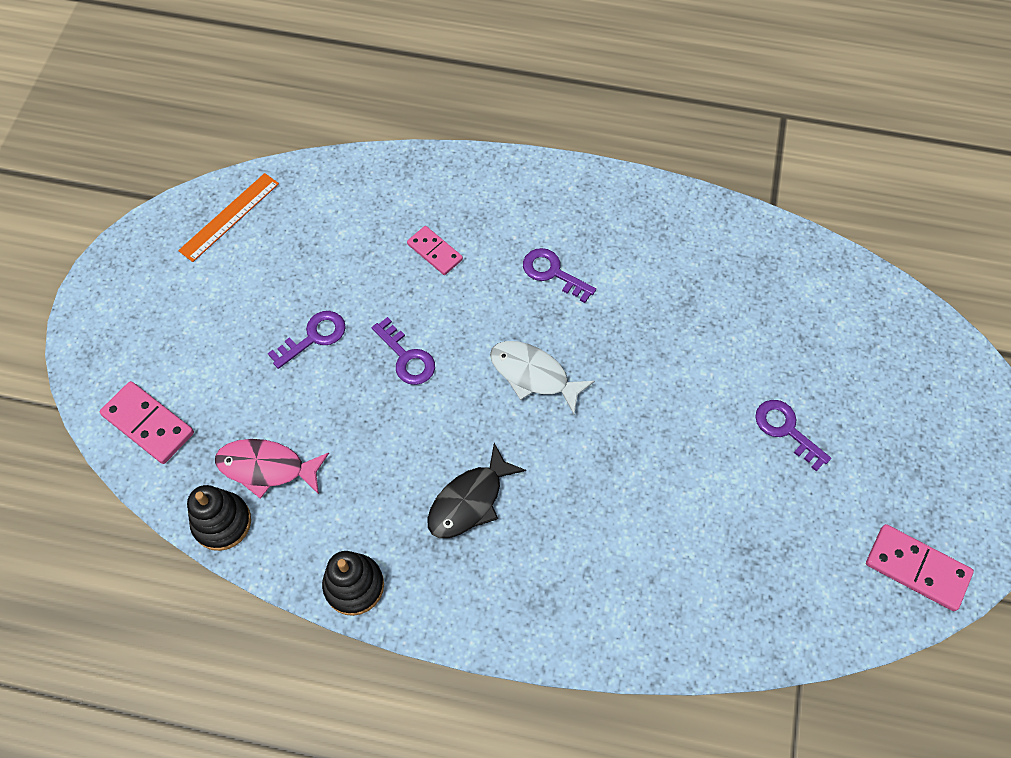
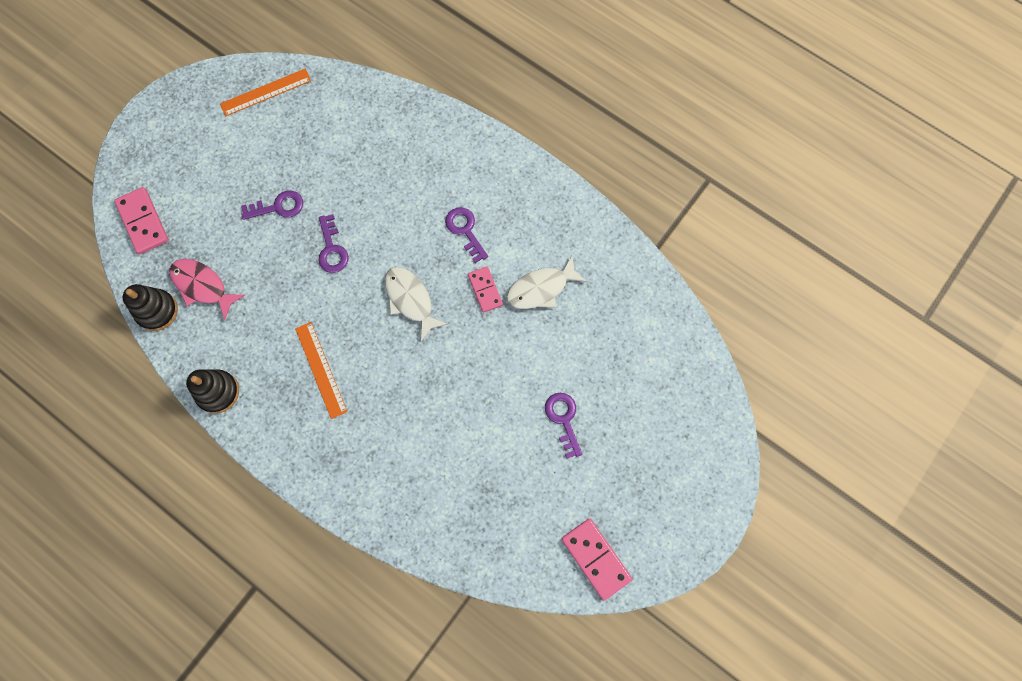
camera: 25 degrees right, 10 degrees up
(434, 252) = (391, 179): pink domino -> pink domino (485, 290)
(470, 500) = (321, 369): black fish -> orange ruler
(675, 299) = (541, 289): none -> white fish

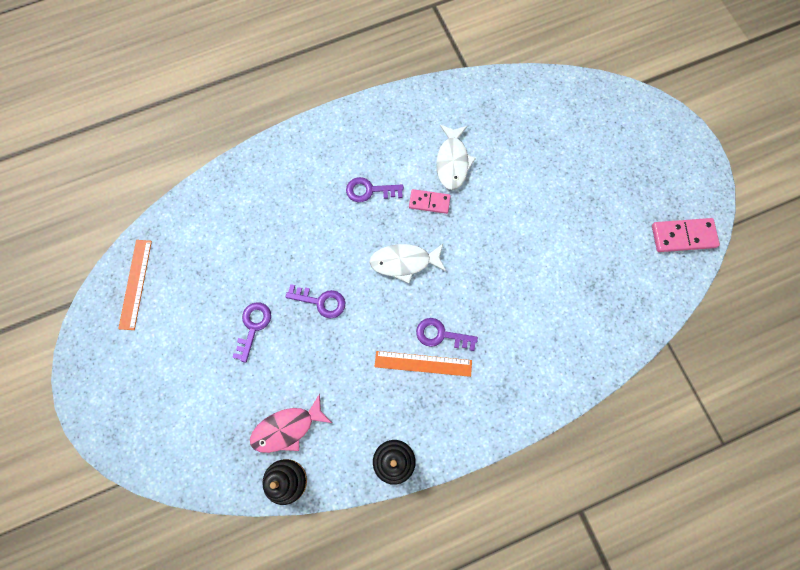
camera: 60 degrees left, 0 degrees up
(143, 222) = (189, 453): pink domino -> none
(563, 419) = (566, 201): purple key -> purple key (441, 335)

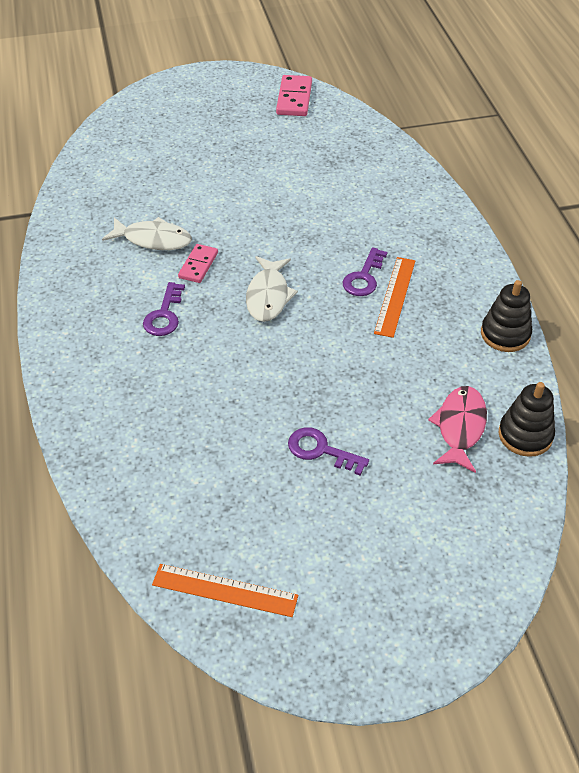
camera: 80 degrees left, 25 degrees down
(287, 428) = (460, 427): pink fish -> pink fish turned 150 degrees counterclockwise
(321, 301) = (301, 377): purple key -> none

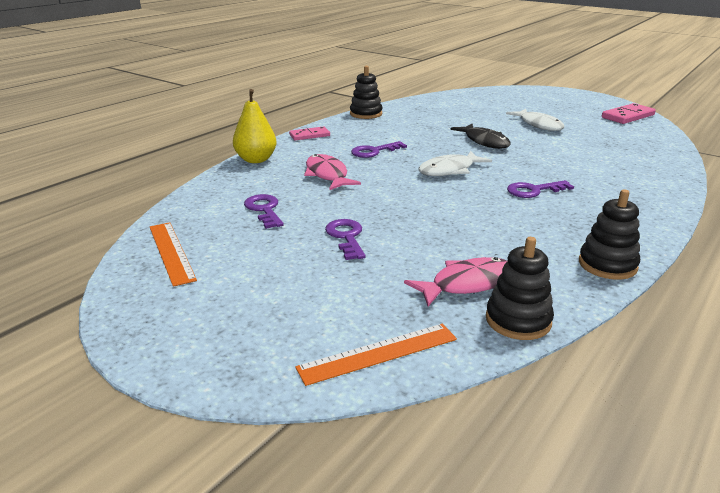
camera: 50 degrees right, 20 degrees down
(53, 252) = (366, 114): none -> black stacking toy
(74, 416) = (256, 160): none -> yellow pear
(153, 239) = (425, 128): white fish -> white fish (538, 125)
(180, 384) = (327, 175): none -> pink fish
(198, 265) = (431, 145): pink domino -> pink domino (309, 135)
(207, 476) = (264, 210): none -> purple key
(235, 226) = (484, 142): none -> black fish
(395, 296) = (542, 207): orange ruler -> orange ruler (378, 353)

